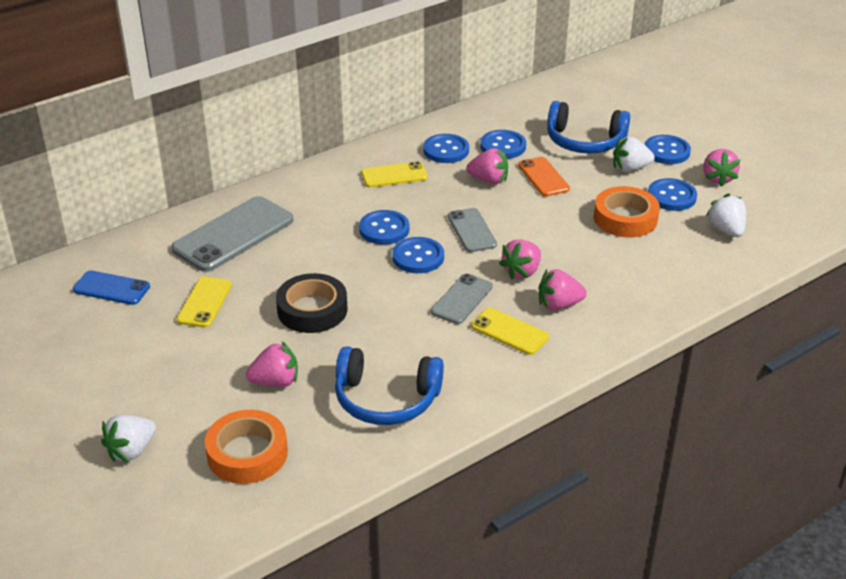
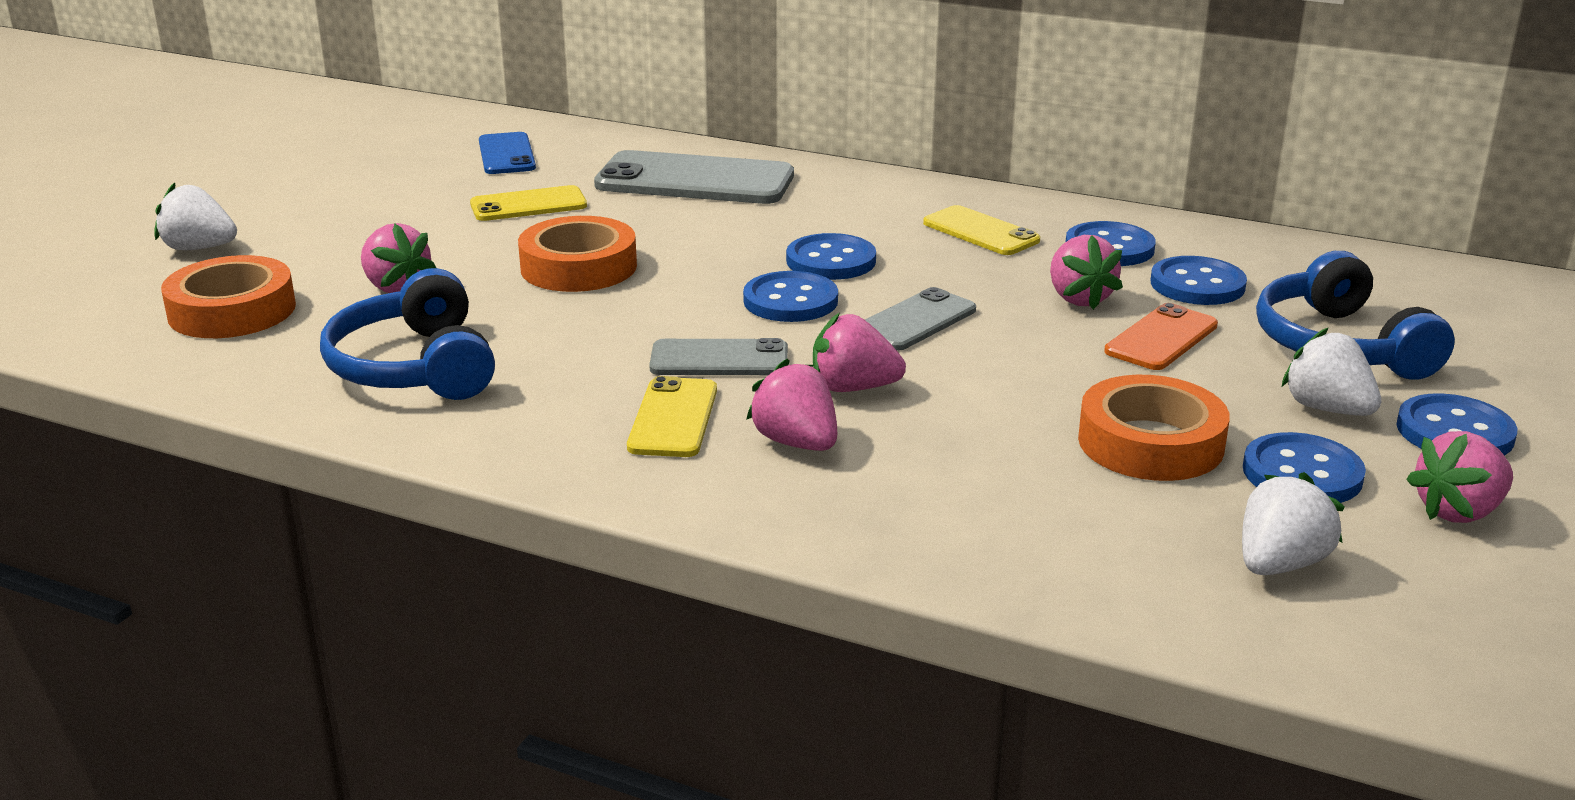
camera: 60 degrees right, 10 degrees down
(312, 310) = (578, 267): black tape -> orange tape

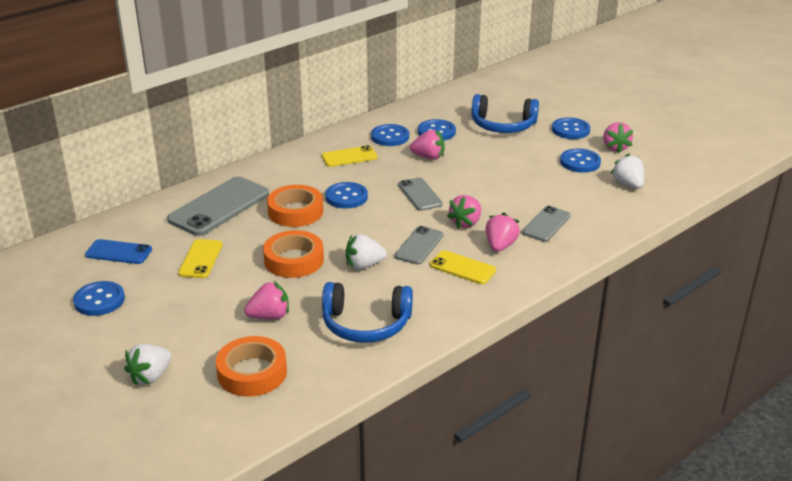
camera: 65 degrees left, 5 degrees up
(790, 301) = (378, 216): blue button -> blue button (99, 300)
(796, 443) = (500, 246): pink strawberry -> pink strawberry turned 120 degrees clockwise
(944, 481) = (546, 224): none -> grey phone
(1150, 443) = (545, 180): orange tape -> orange tape (295, 211)
(1161, 338) = (473, 153): orange phone -> none
(1327, 409) = (543, 143): white strawberry -> white strawberry (364, 265)

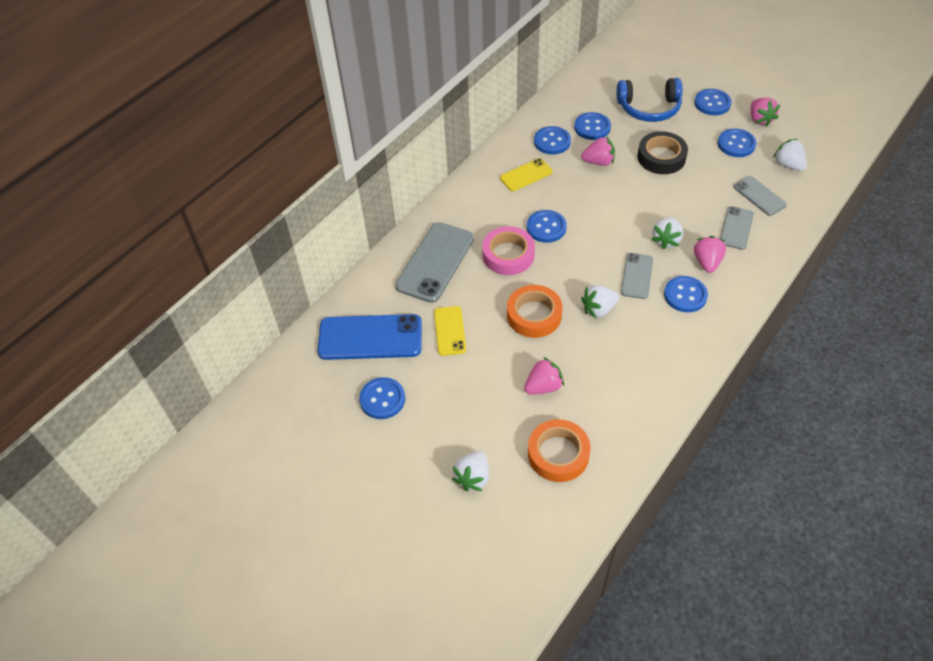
camera: 10 degrees left, 20 degrees up
(118, 252) = (370, 337): blue phone -> blue phone, size x1.77
(295, 211) = (508, 255): orange tape -> pink tape
(366, 324) = (630, 378): blue headphones -> none
(420, 194) = (611, 212): grey phone -> grey phone (759, 196)
(462, 268) = (685, 295): yellow phone -> blue button
(466, 223) = (666, 240): pink strawberry -> white strawberry
(495, 162) = (661, 157): none -> black tape

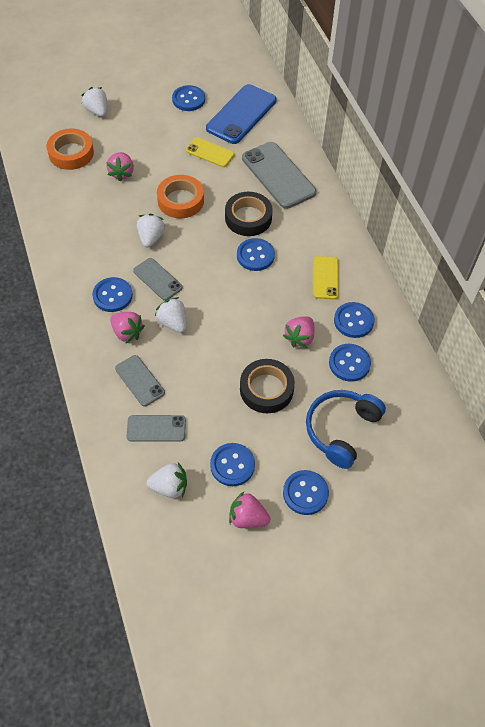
camera: 120 degrees right, 5 degrees up
(508, 255) = (248, 218): pink tape -> black tape

